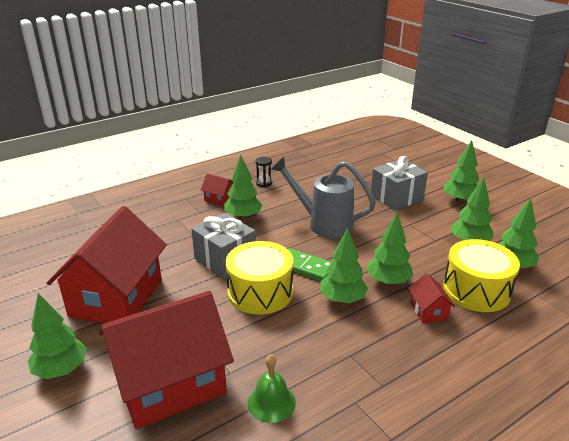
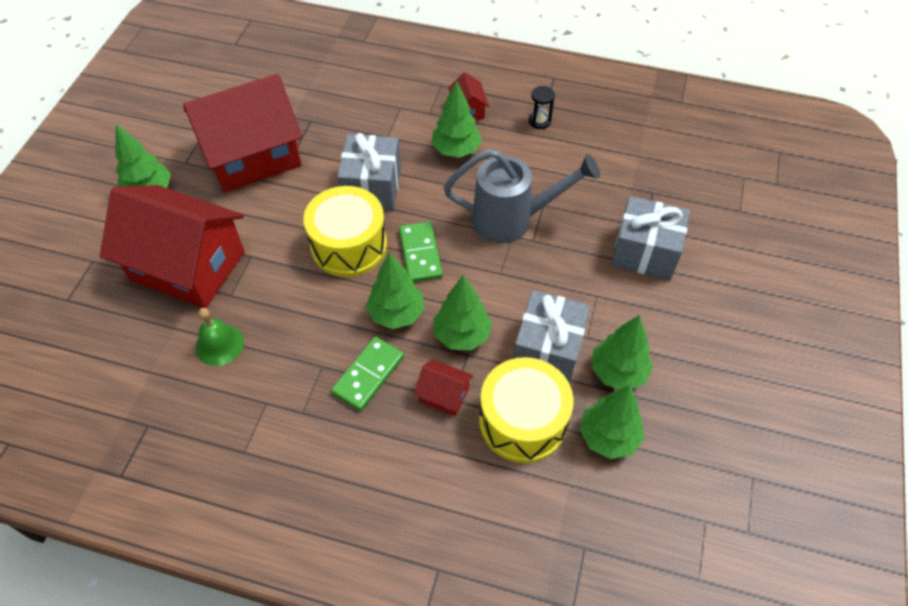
camera: 50 degrees right, 25 degrees up
(323, 224) = (513, 220): grey watering can -> grey watering can turned 105 degrees clockwise
(381, 336) = (368, 375): none -> green domino
(428, 311) = (444, 395): red house -> red house turned 75 degrees clockwise
(431, 257) = (548, 350): none -> grey gift
(460, 200) = (711, 317): green tree -> none

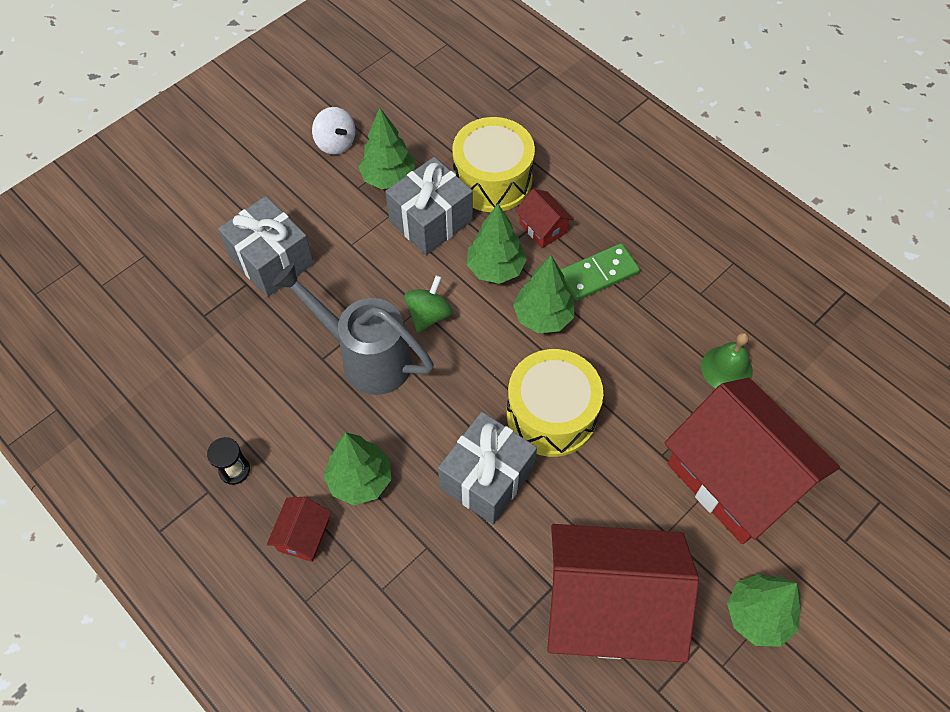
camera: 150 degrees left, 5 degrees up
(420, 254) = (484, 367): green domino -> none
(489, 271) = (429, 314): none -> green spinning top
(608, 437) = (435, 140): green tree -> none
(696, 382) = (336, 143): none -> white spinning top

